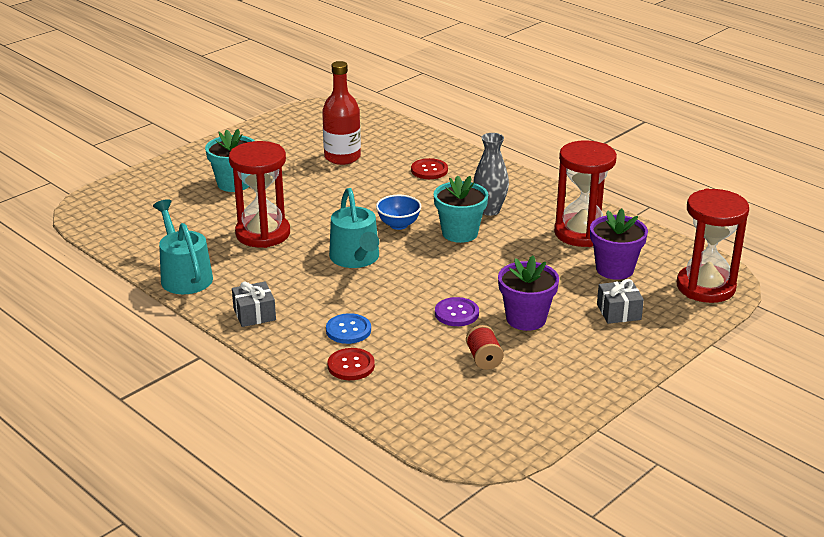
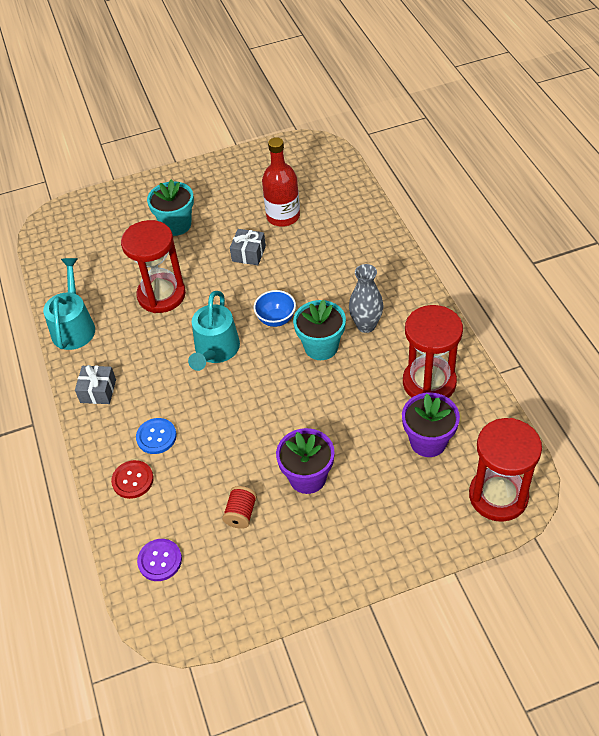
camera: 30 degrees right, 20 degrees up
(429, 170) = (346, 255): red button -> none
(456, 313) = (254, 448): purple button -> purple button (160, 560)
(618, 312) = (394, 499): grey gift -> grey gift (248, 254)

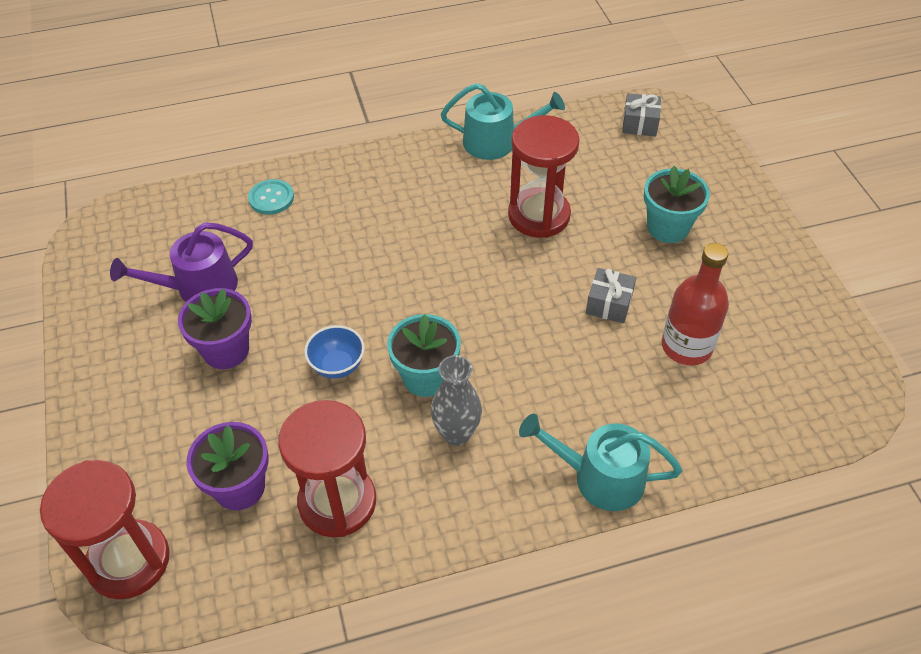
camera: 90 degrees right, 0 degrees up
(98, 391) = (398, 166): grey gift -> grey gift (639, 124)
(132, 480) = (271, 198): red button -> turquoise button
(156, 437) = (322, 215): blue button -> none
(160, 560) = (167, 221): purple button -> none
(215, 350) = (439, 267): turquoise watering can -> turquoise watering can (600, 477)
(241, 513) = (199, 287): red spool -> purple watering can
(276, 319) = (482, 330): blue bowl -> blue bowl (337, 366)

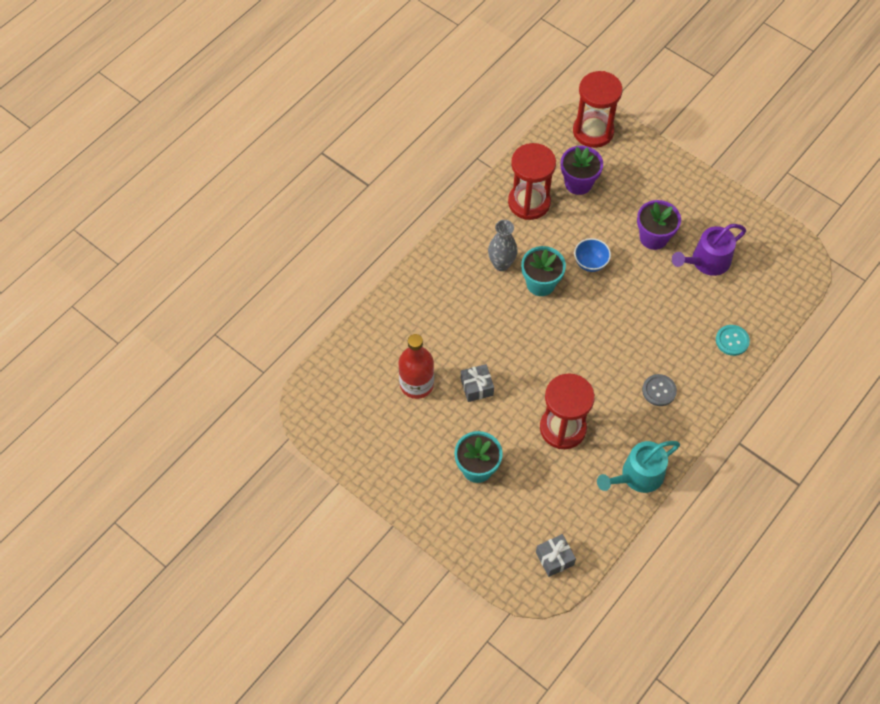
camera: 145 degrees right, 10 degrees up
(199, 287) = (706, 261): purple watering can -> purple watering can turned 150 degrees counterclockwise
(400, 196) = (659, 390): none -> grey button
(600, 477) = (417, 283): turquoise watering can -> none

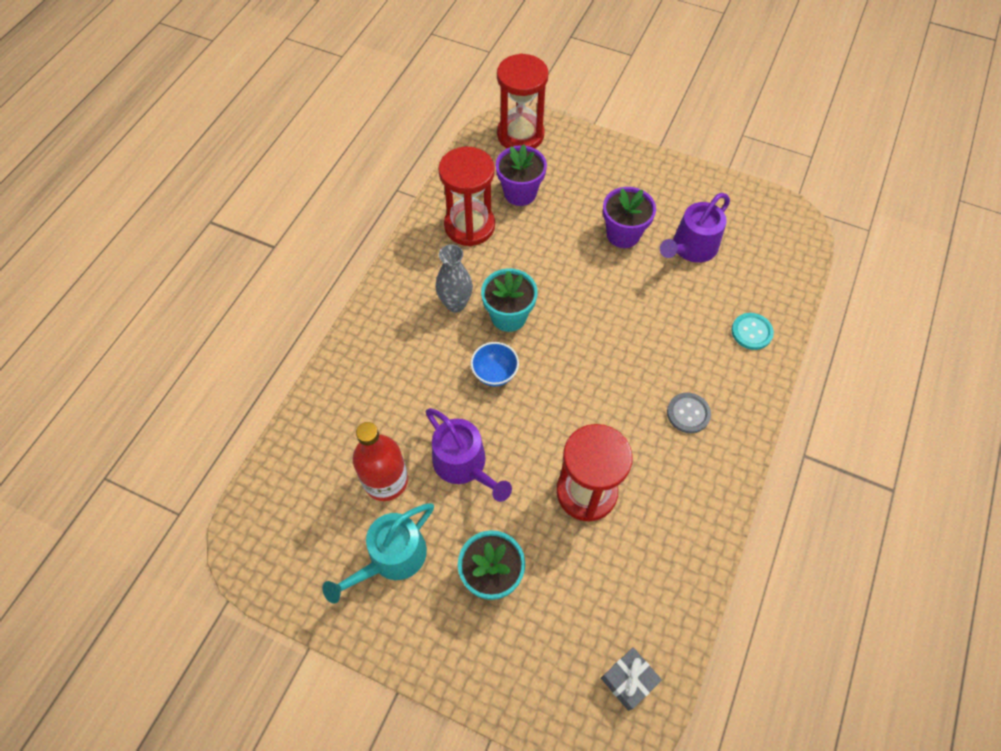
camera: 15 degrees left, 0 degrees up
(477, 387) = (464, 465): grey gift -> purple watering can
(590, 263) = (560, 279): blue bowl -> blue bowl (494, 373)
(638, 476) = (698, 531): turquoise watering can -> turquoise watering can (391, 558)

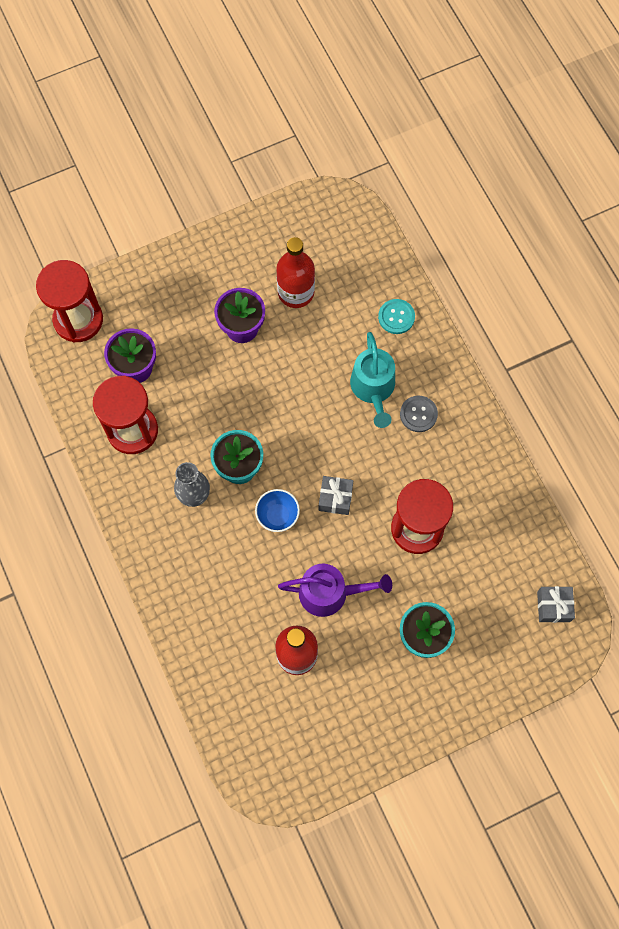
camera: 50 degrees left, 10 degrees up
(391, 558) = (357, 693): turquoise watering can -> turquoise watering can (373, 388)
(551, 405) = (335, 498): none -> grey gift
(691, 248) = (296, 292): purple watering can -> red bottle

